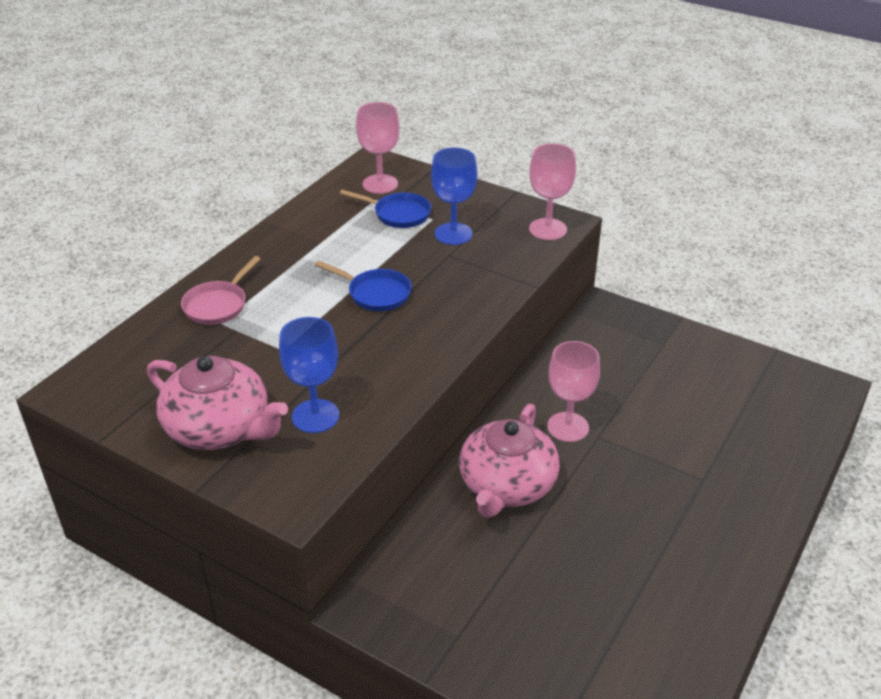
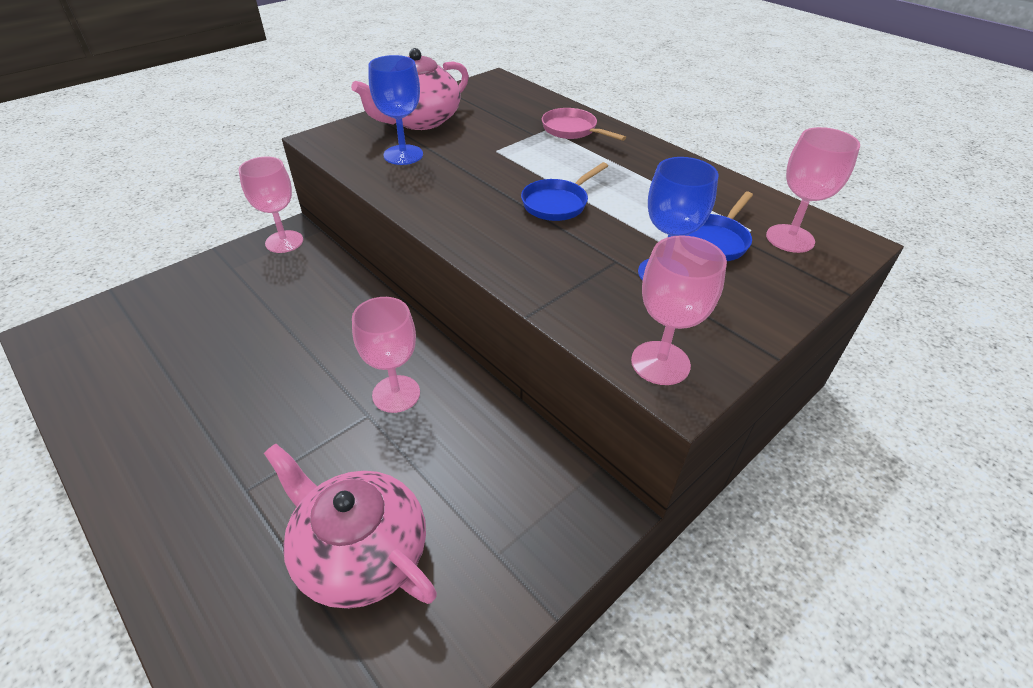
camera: 105 degrees right, 5 degrees up
(386, 606) = (284, 242): none -> pink goblet
(507, 485) = (349, 327): pink teapot -> pink teapot (360, 552)

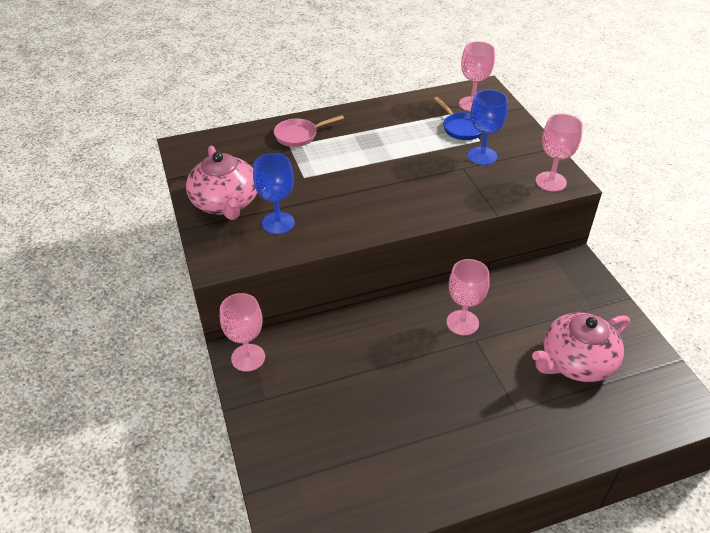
camera: 65 degrees left, 0 degrees up
(557, 203) = (391, 170): blue pan -> none

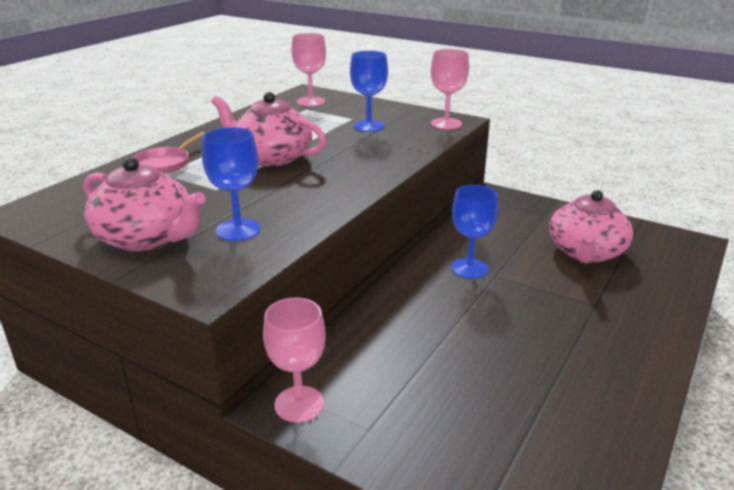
camera: 40 degrees left, 15 degrees down
(371, 160) = (271, 157): none -> pink teapot
(461, 128) = (324, 116): blue pan -> none
(462, 323) = (469, 268): pink goblet -> blue goblet

